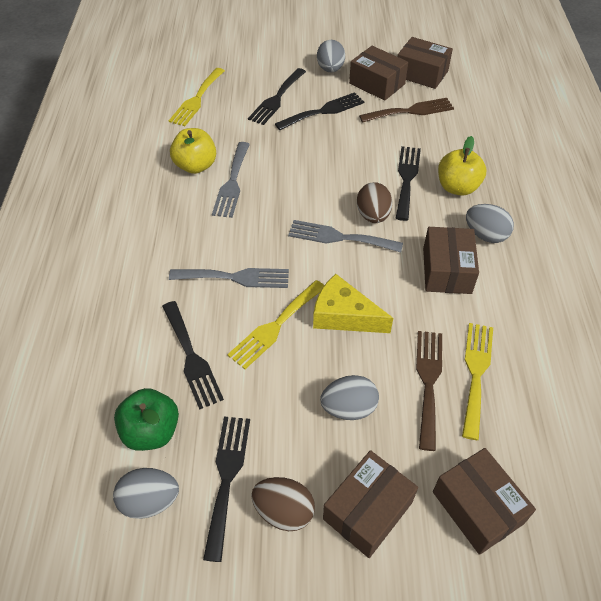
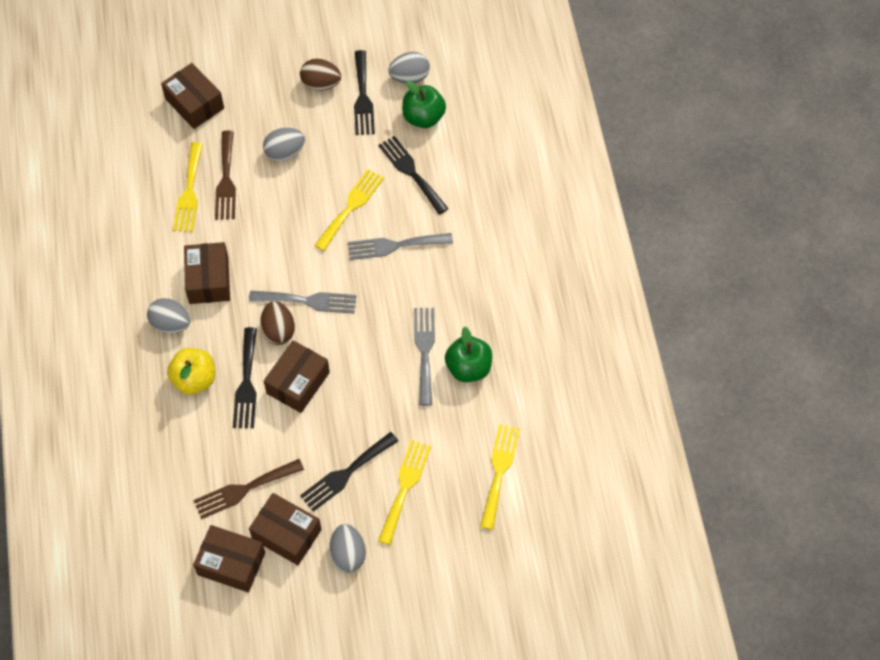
camera: 170 degrees right, 10 degrees up
(196, 166) = (468, 368): yellow apple -> green apple
(276, 99) = (405, 487): black fork -> yellow fork
(344, 315) = (296, 224): yellow cheese -> none
(368, 510) = (266, 92): brown box -> brown box (298, 383)

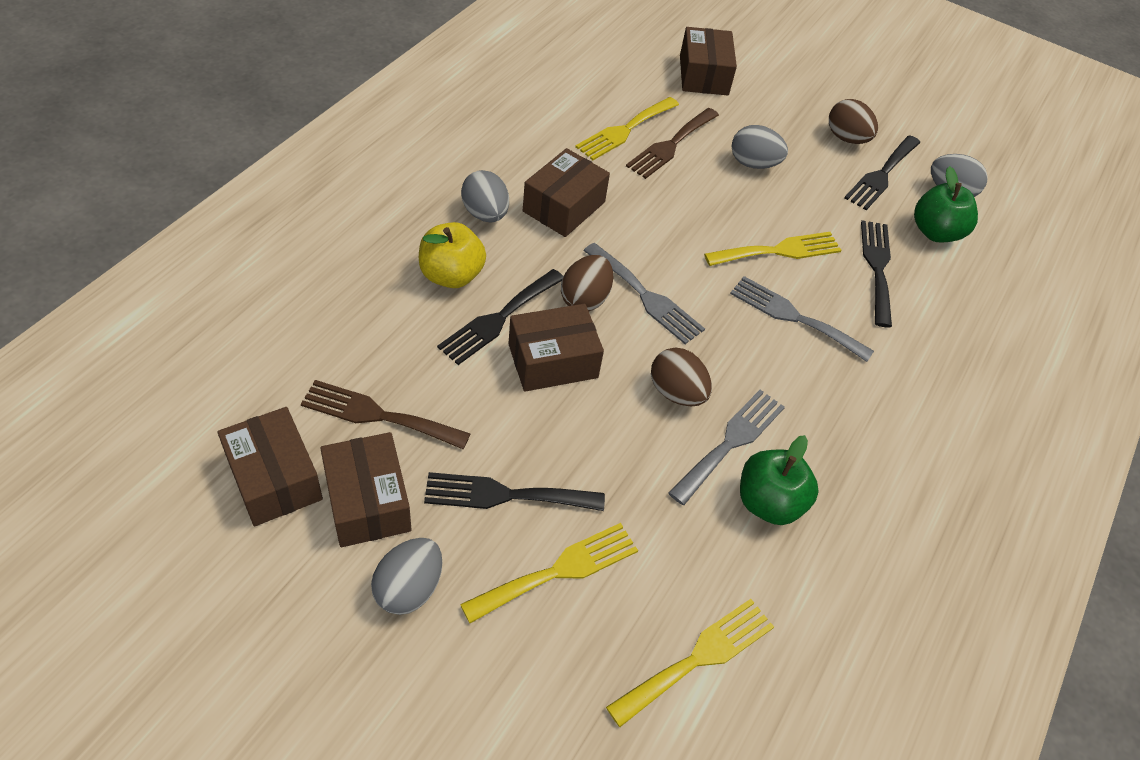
camera: 35 degrees right, 10 degrees down
(375, 346) = (676, 392): none -> brown egg

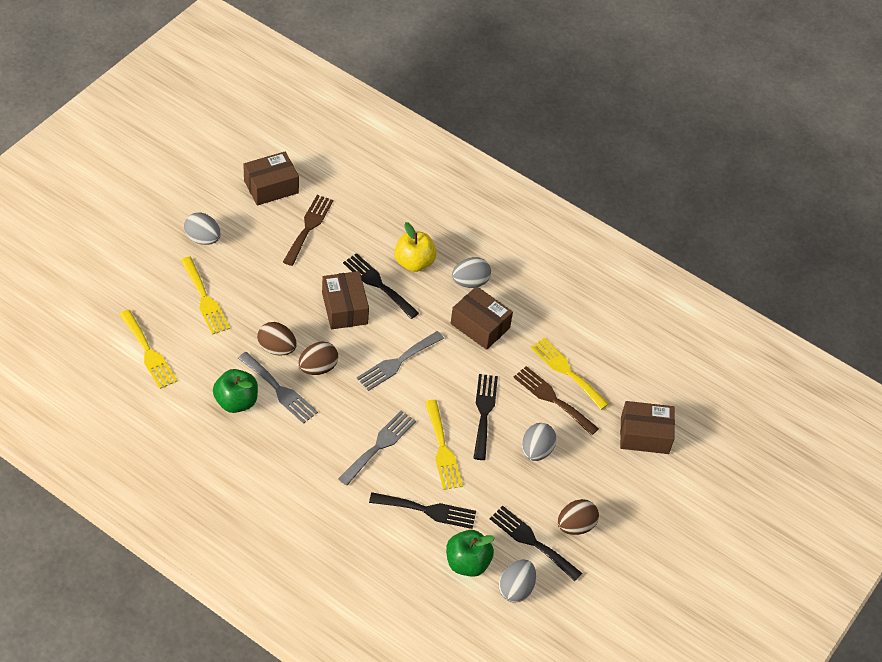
camera: 95 degrees right, 0 degrees up
(368, 501) = (254, 223): brown box -> none
(505, 495) = (252, 280): black fork -> black fork (484, 412)
(585, 299) = (395, 329): brown egg -> brown egg (277, 348)

